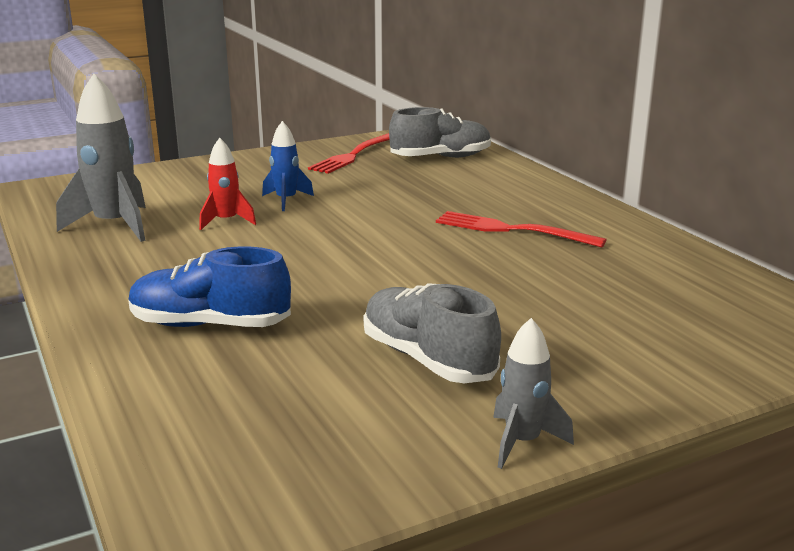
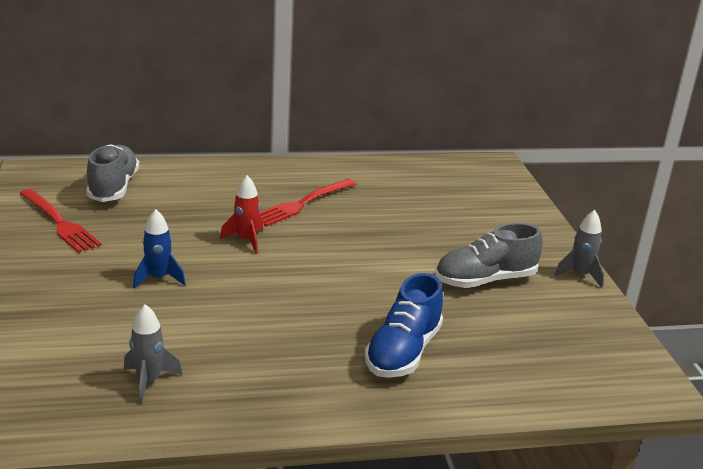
camera: 75 degrees left, 5 degrees up
(114, 226) = (149, 381): grey rocket -> grey rocket, size x0.58
(226, 221) = (188, 316): red rocket -> red rocket (246, 240)

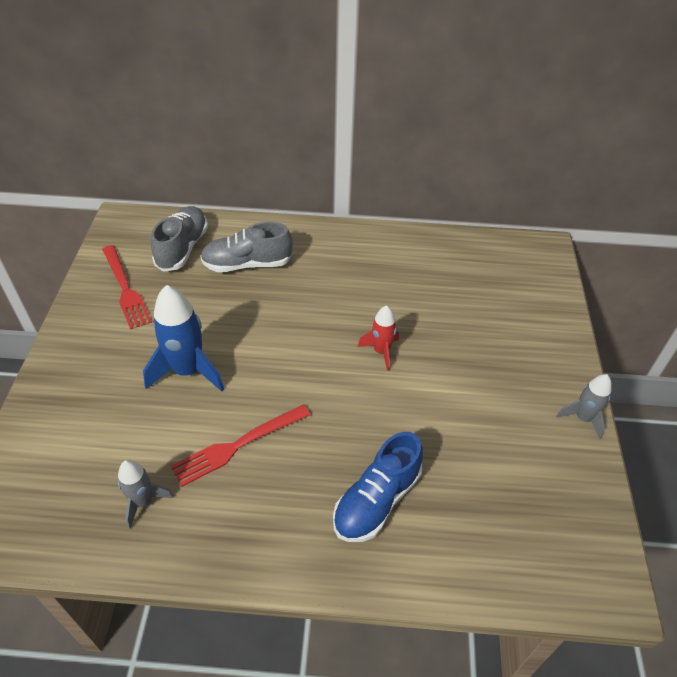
camera: 15 degrees right, 20 degrees up
(158, 278) = (188, 371): blue rocket -> blue rocket, size x1.74
(246, 240) = (277, 330): red rocket -> red rocket (381, 351)
(302, 204) = (342, 287): red fork -> red fork (237, 446)
(485, 280) = (484, 413): grey shoe -> grey shoe (247, 264)

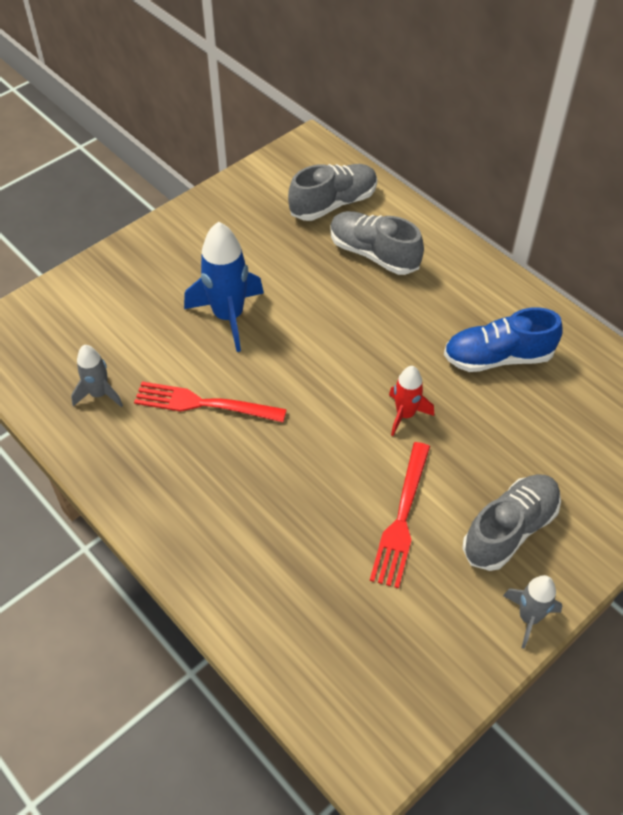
camera: 45 degrees right, 5 degrees up
(126, 289) = (251, 213): red fork -> red fork (402, 519)
(376, 500) = (261, 530): blue shoe -> blue shoe (497, 357)
(515, 375) = (510, 529): none -> grey shoe

